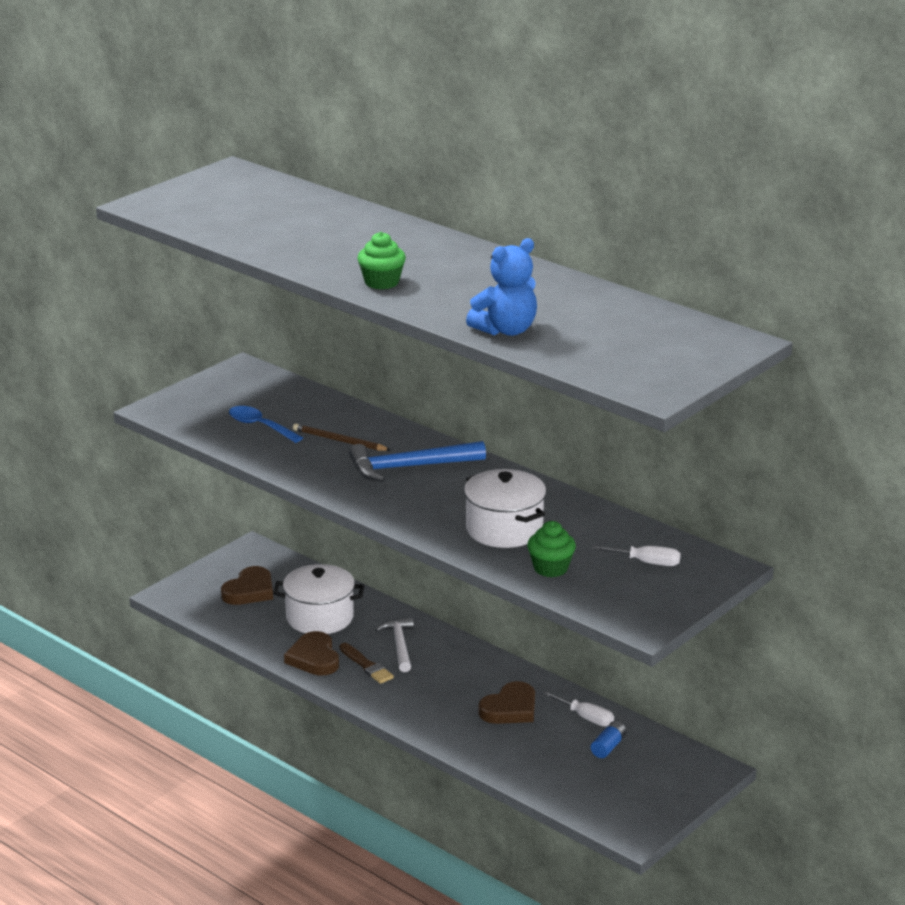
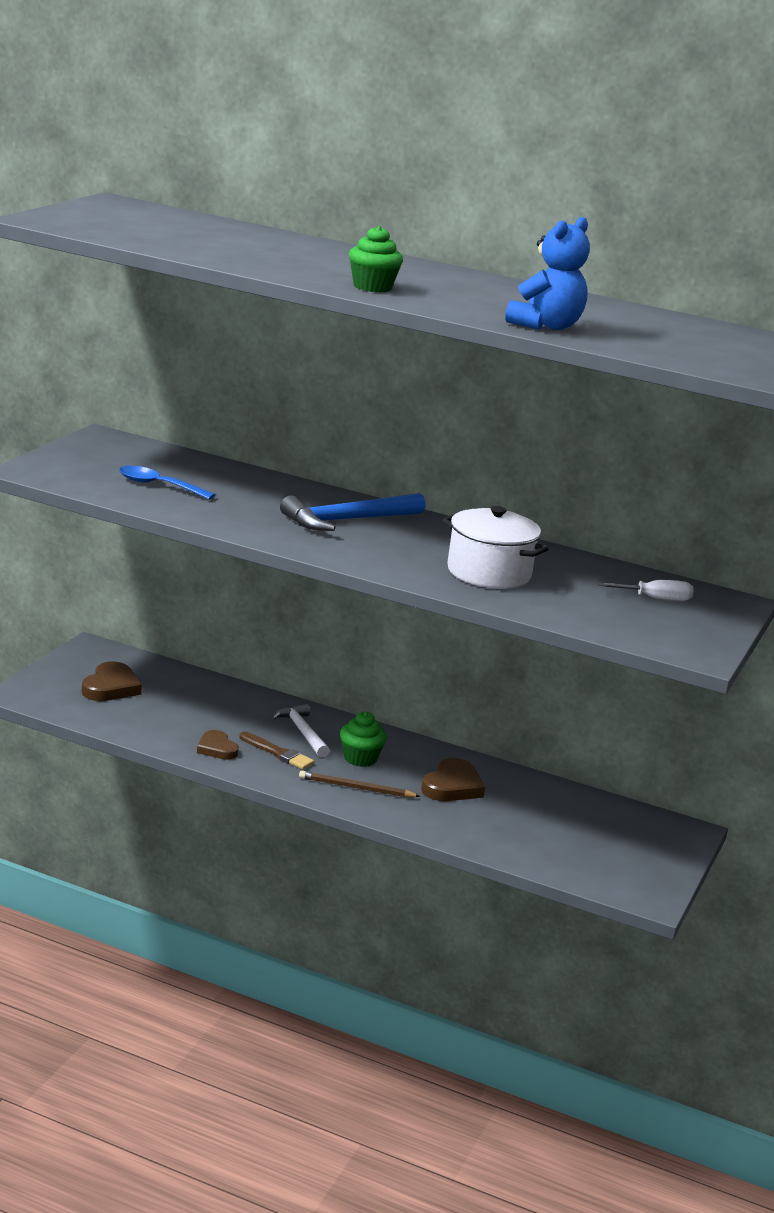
camera: 20 degrees left, 5 degrees down
(314, 658) = (217, 748): brown heart -> brown heart, size x0.67
(319, 617) = (202, 709): white pot -> none
(339, 441) = (255, 498): brown pencil -> brown pencil (356, 788)
(550, 568) = (564, 606): green cupcake -> green cupcake (360, 758)
(586, 718) = (534, 790): white screwdriver -> none
(608, 747) = (573, 816): blue battery -> none

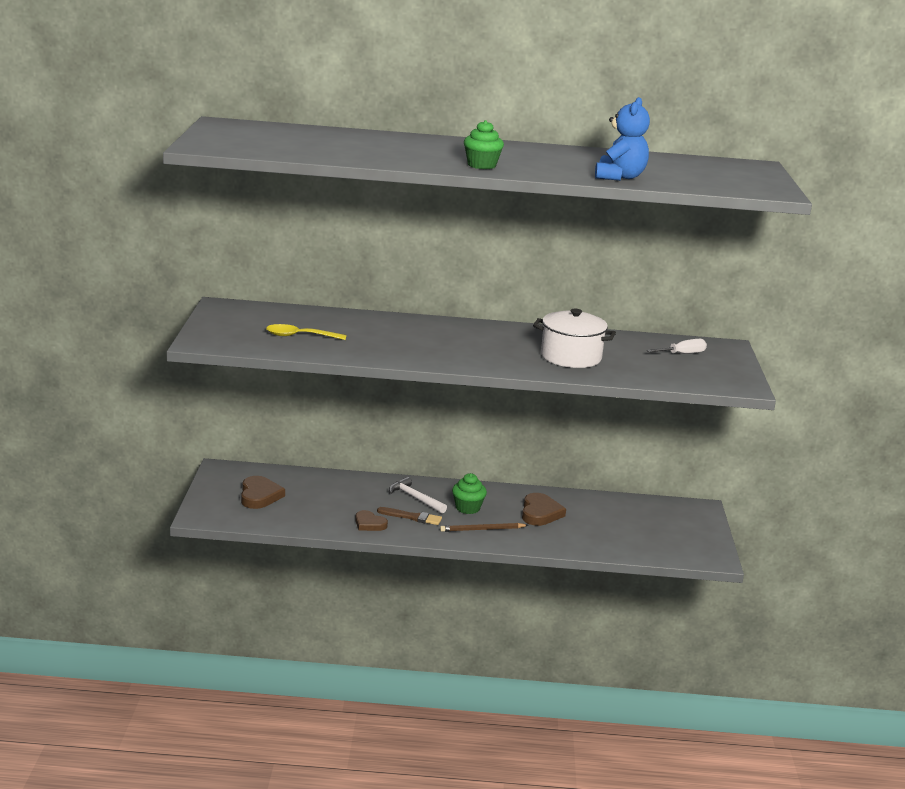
camera: 20 degrees left, 0 degrees up
(158, 486) = (299, 336): blue spoon -> yellow spoon
(347, 520) = (447, 337): blue hammer -> none

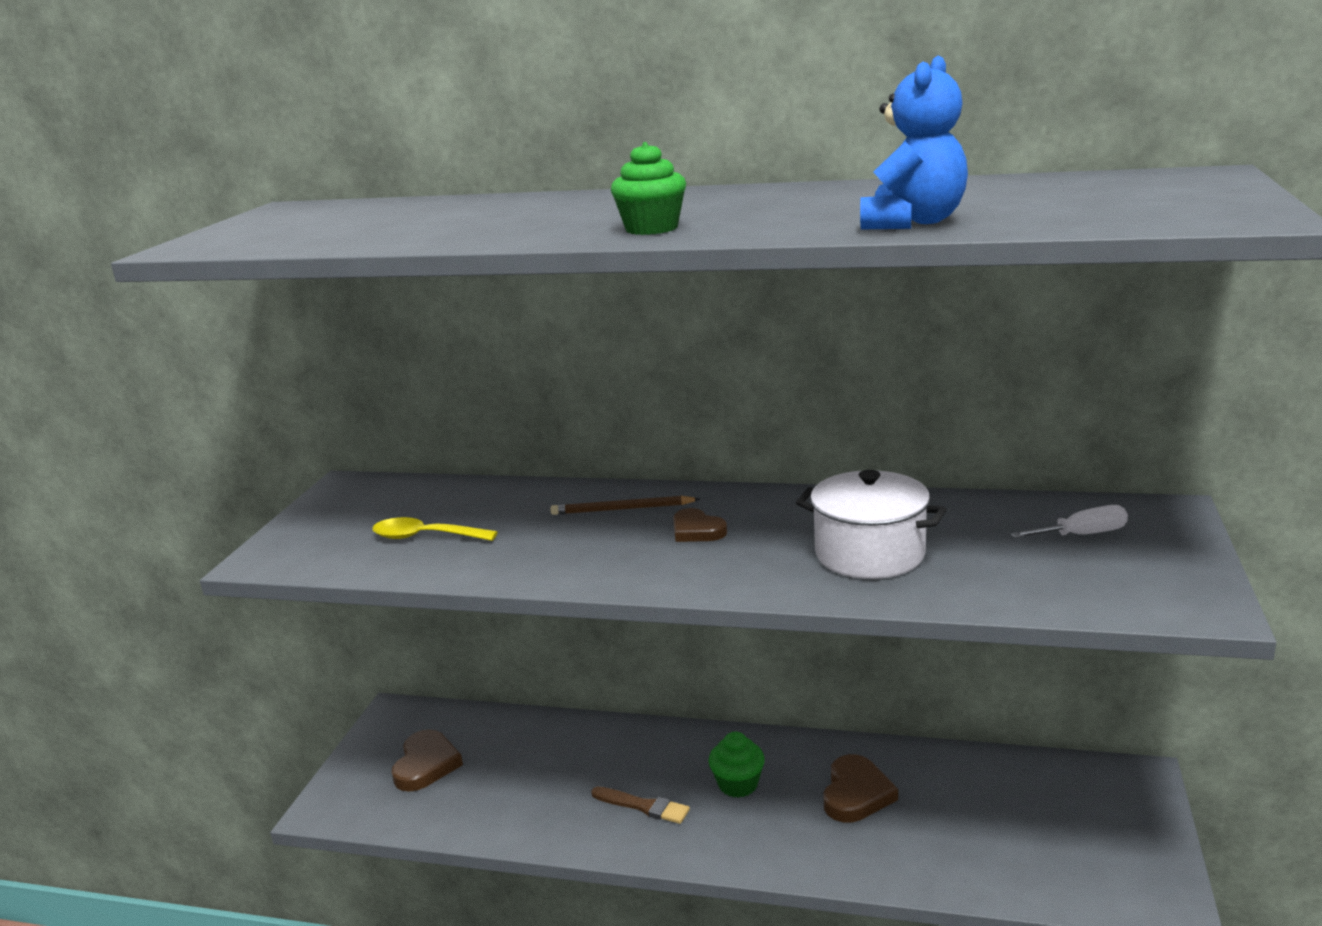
camera: 15 degrees right, 0 degrees up
(369, 524) = (571, 822): brown heart -> brown heart (697, 530)
(415, 498) = (659, 764): white hammer -> none
(482, 529) = (752, 833): brown pencil -> brown pencil (622, 509)

